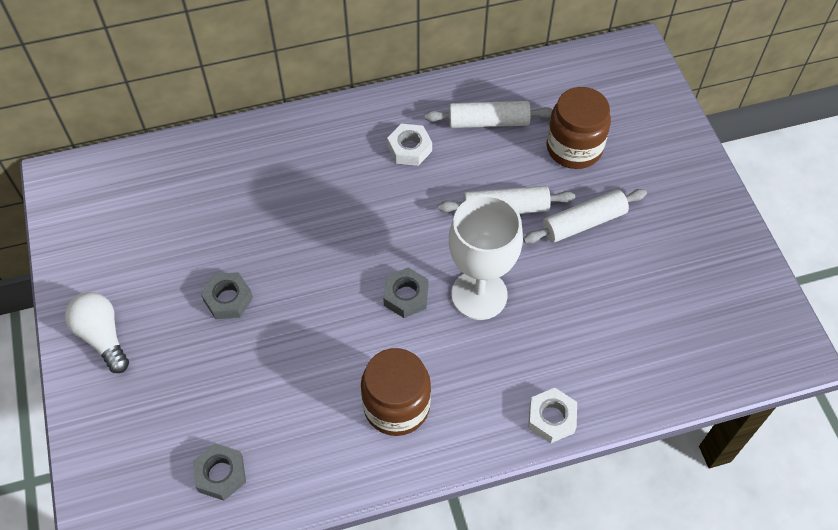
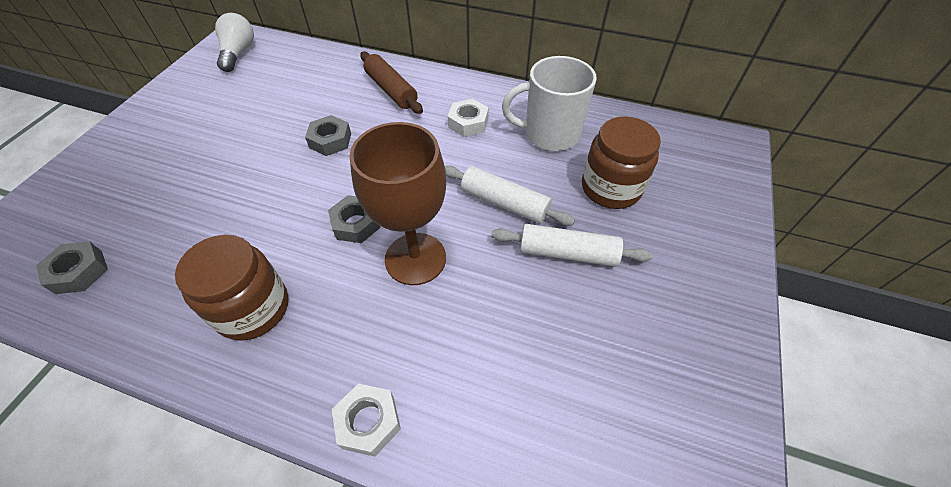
camera: 35 degrees right, 5 degrees down
(102, 337) = (139, 132): white light bulb -> white light bulb (238, 53)
(228, 299) = (236, 153): grey nut -> grey nut (330, 140)
(305, 152) = (391, 90): none -> brown rolling pin
(479, 295) = (415, 259): white goblet -> brown goblet
(488, 122) = (550, 134): white rolling pin -> white mug

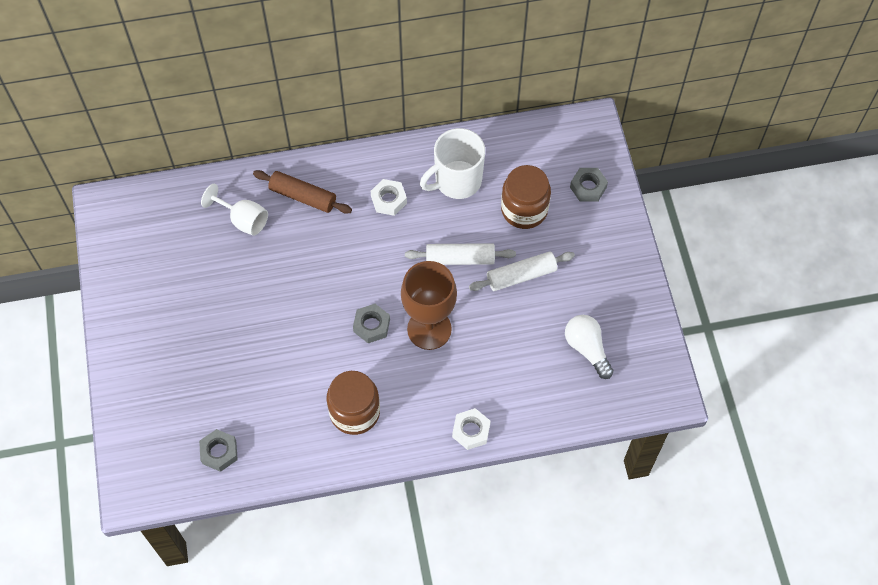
camera: 30 degrees left, 10 degrees up
(238, 53) = (130, 221): white light bulb -> white light bulb (587, 349)
(324, 86) = (243, 220): none -> white goblet
(330, 140) = (295, 270): grey nut -> grey nut (588, 187)

